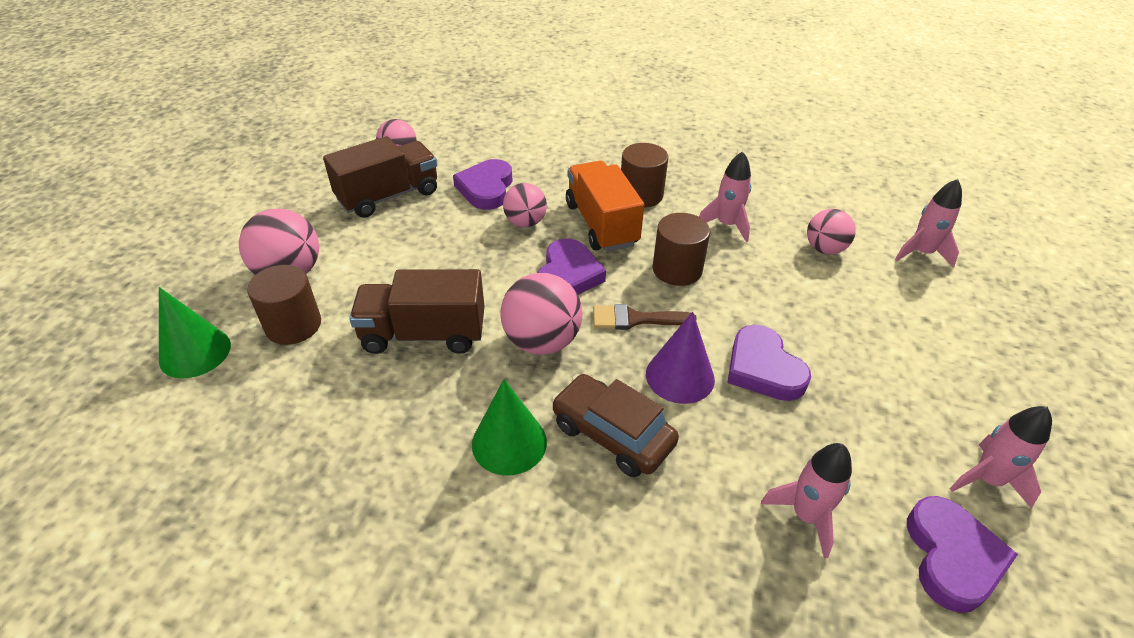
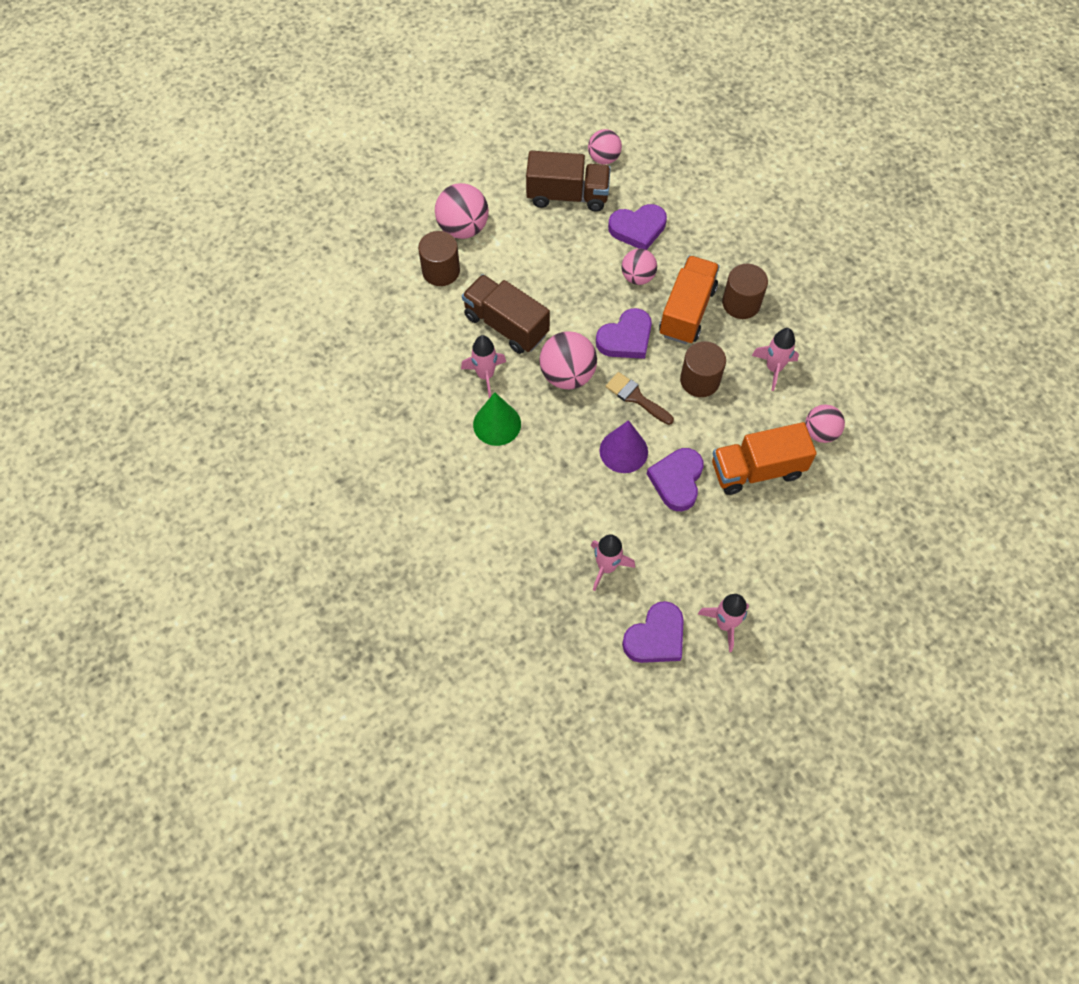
camera: 40 degrees right, 20 degrees up
(195, 352) = (380, 257): green cone -> none
(486, 188) = (638, 229): purple heart -> purple heart turned 150 degrees counterclockwise
(612, 434) = (552, 457): brown car -> none
(817, 310) = (757, 470): none -> orange truck
(921, 253) = (887, 482): pink rocket -> pink rocket (485, 375)

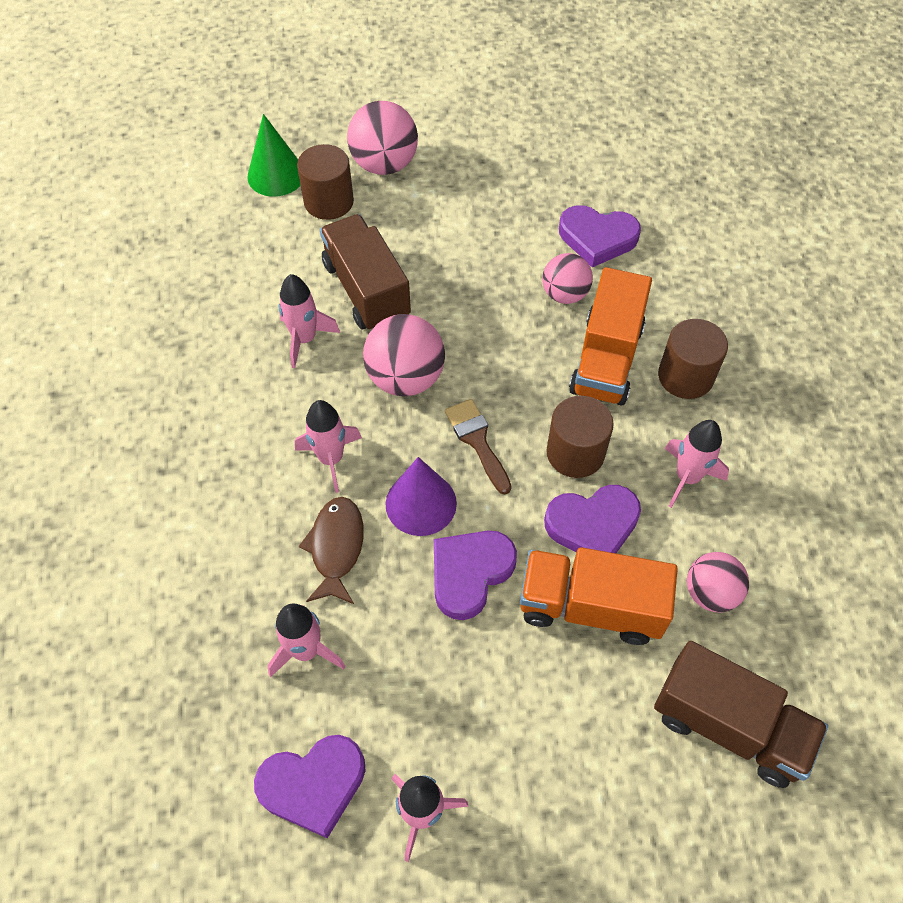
camera: 25 degrees right, 5 degrees down
(497, 424) = (281, 403): green cone -> green cone (276, 175)
(551, 447) = (331, 459): none -> pink rocket
(567, 195) = (531, 171): brown truck -> brown truck (728, 725)
(588, 500) = (336, 547): none -> brown fish
(603, 158) = (600, 145): pink ball -> none
(626, 338) = (507, 362): purple heart -> purple heart (593, 525)
(687, 311) = (606, 359): orange truck -> orange truck turned 150 degrees clockwise

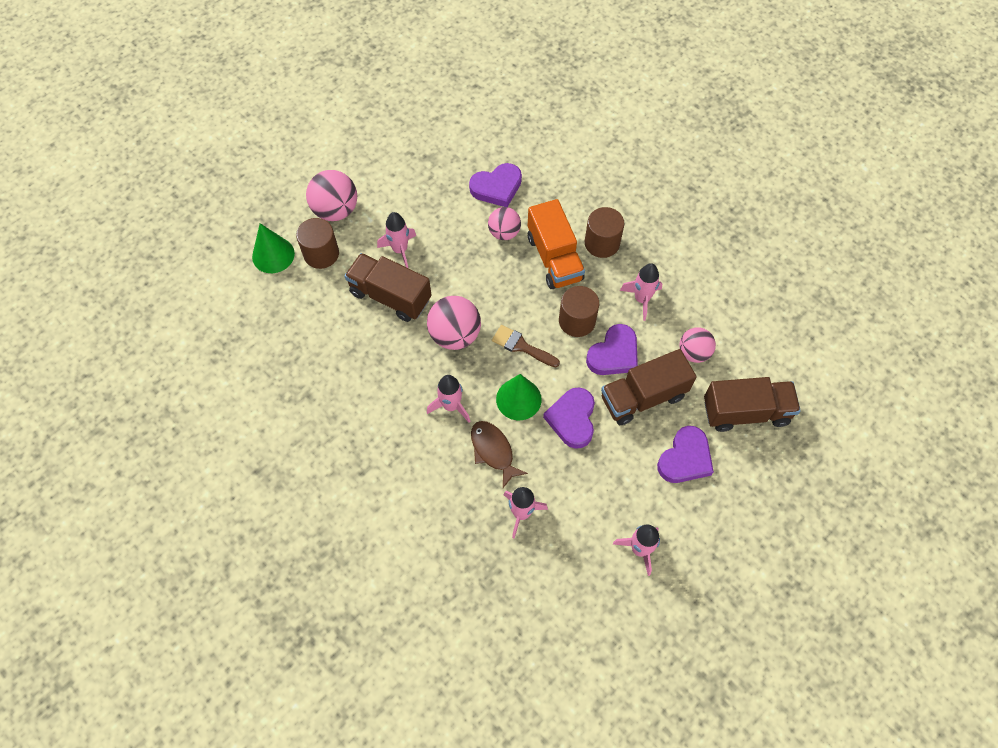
camera: 35 degrees left, 5 degrees up
(305, 339) = (378, 347): pink rocket -> pink rocket (400, 250)
(313, 785) = (578, 573): purple heart -> purple heart (685, 458)
(421, 503) = (518, 399): purple cone -> green cone
(590, 607) = (643, 397): orange truck -> brown truck

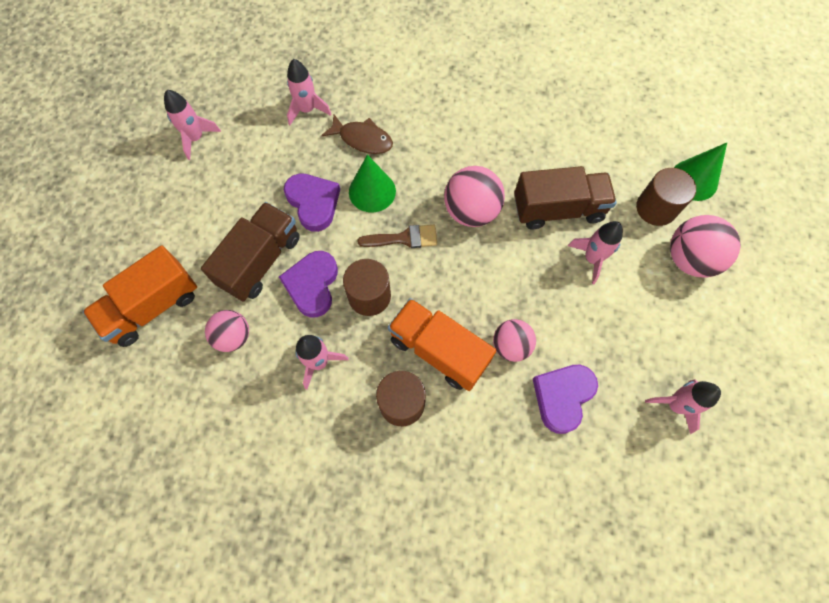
camera: 145 degrees right, 5 degrees up
(451, 406) = (424, 152): pink rocket -> pink rocket (675, 405)
(685, 458) = (192, 229): purple heart -> none
(745, 412) = (153, 307): brown truck -> orange truck

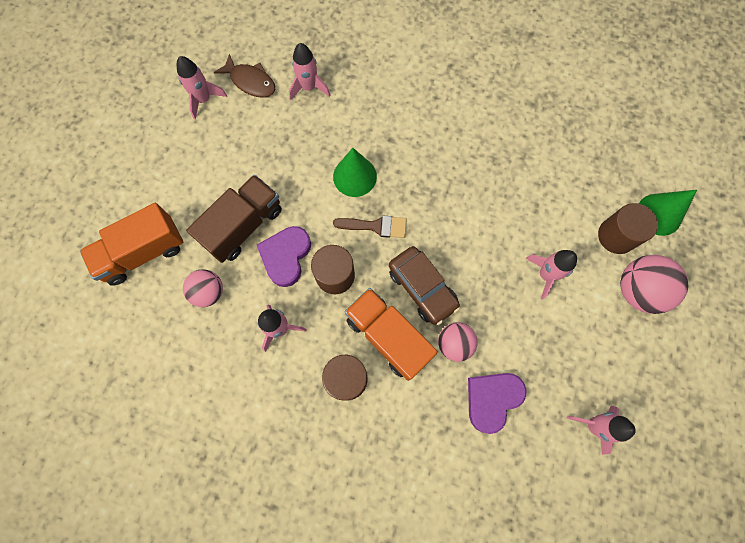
camera: 10 degrees right, 5 degrees up
(313, 203) = (299, 179): purple heart -> none
(362, 139) = (354, 124): brown fish -> brown fish (250, 81)
(465, 293) = (422, 288): none -> brown car
(471, 211) = (442, 210): pink ball -> none
(558, 209) = (523, 222): brown truck -> none

